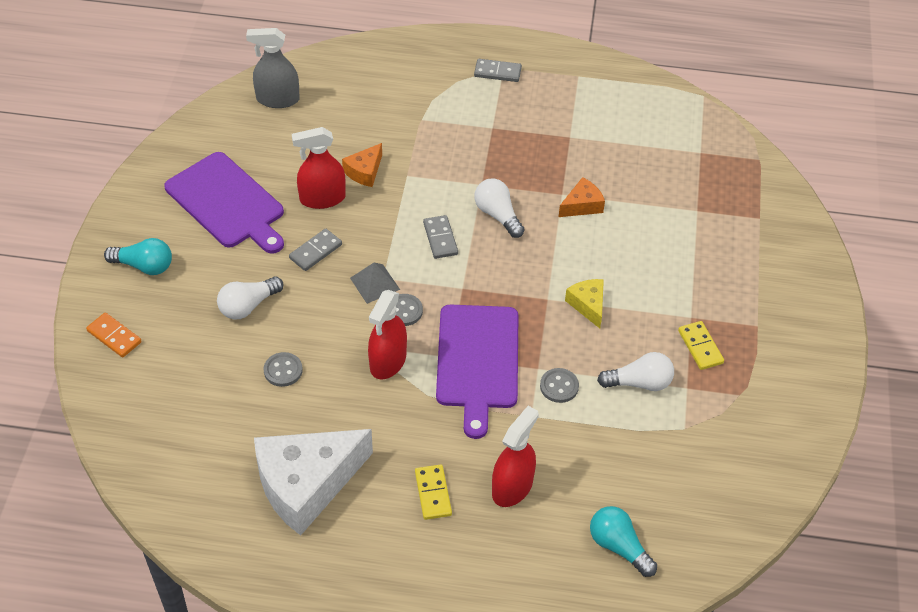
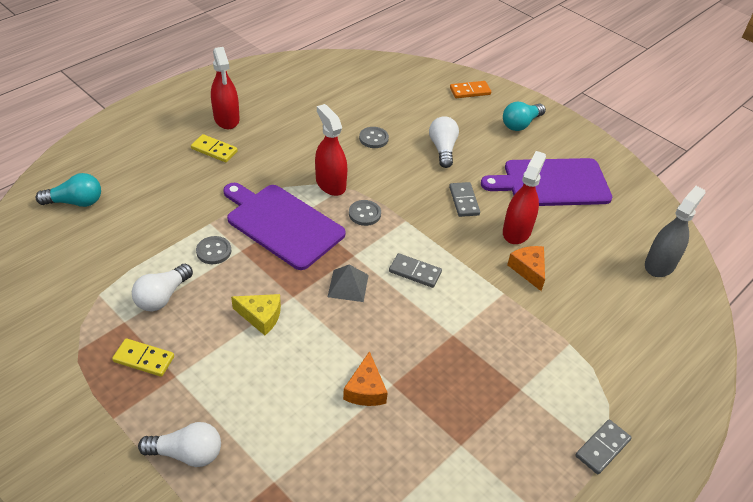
camera: 125 degrees right, 5 degrees down
(306, 484) = (282, 109): white cheese -> none
(374, 283) = (404, 213): grey pyramid -> grey pyramid (348, 285)
(497, 215) = (408, 322): white light bulb -> white light bulb (187, 453)
(512, 487) = (174, 183): red spray bottle -> red spray bottle (226, 119)

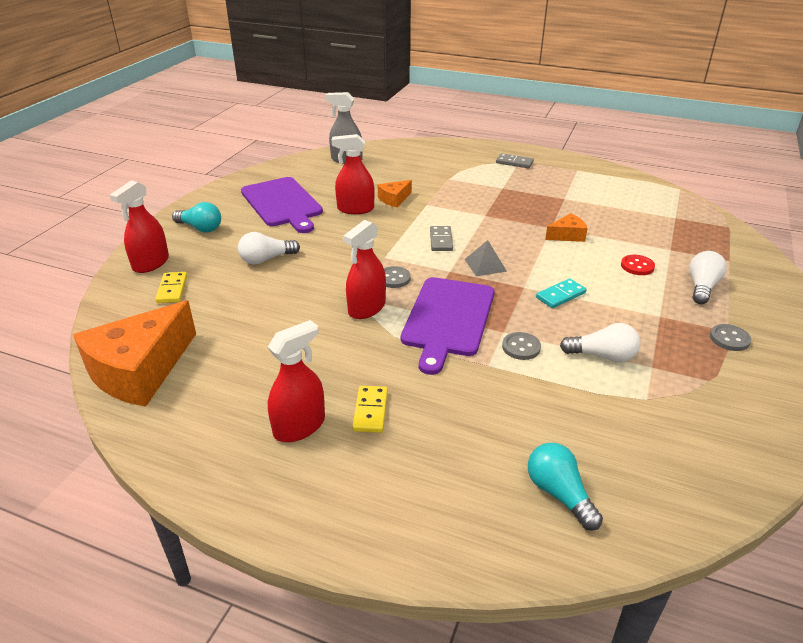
camera: 110 degrees left, 10 degrees down
(144, 359) = (668, 338): yellow domino -> yellow domino (172, 289)
(187, 453) = (702, 287): white light bulb -> white light bulb turned 45 degrees clockwise
(261, 317) = (560, 295): yellow cheese -> turquoise domino
(264, 417) = (637, 266): none -> red button
(331, 71) = (140, 370): none -> orange cheese
(373, 138) = (273, 301): grey button -> grey button (729, 339)
(464, 201) = (336, 236): grey domino -> none
(470, 91) = (151, 263): orange domino -> red spray bottle

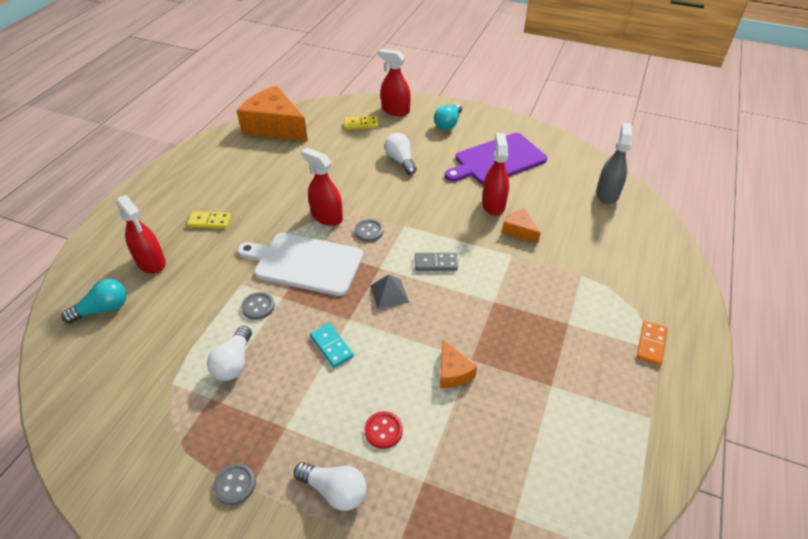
camera: 90 degrees right, 10 degrees up
(299, 426) = (206, 192): red spray bottle -> red spray bottle (151, 262)
(448, 319) = (305, 263): purple cutting board -> white cutting board
(514, 162) = (651, 344): grey domino -> orange domino

